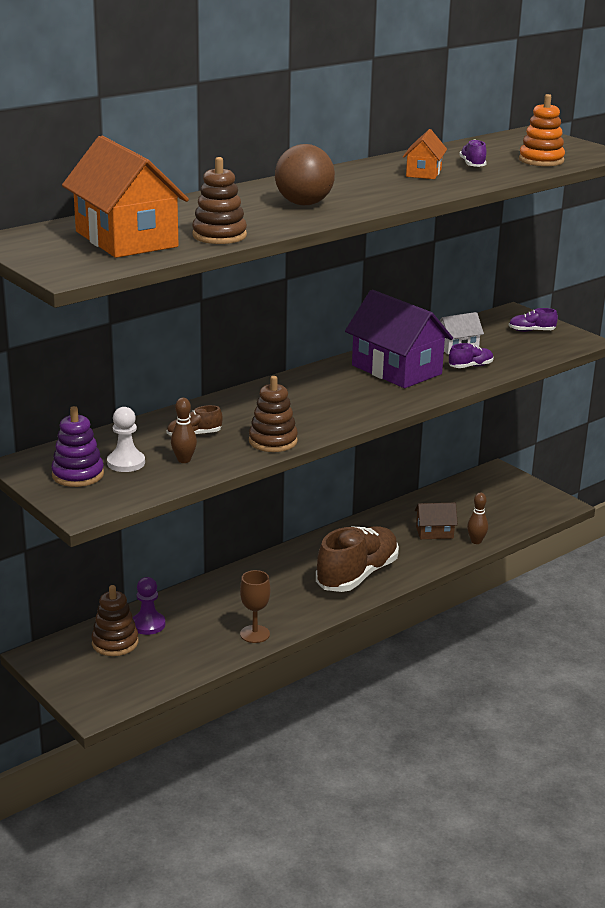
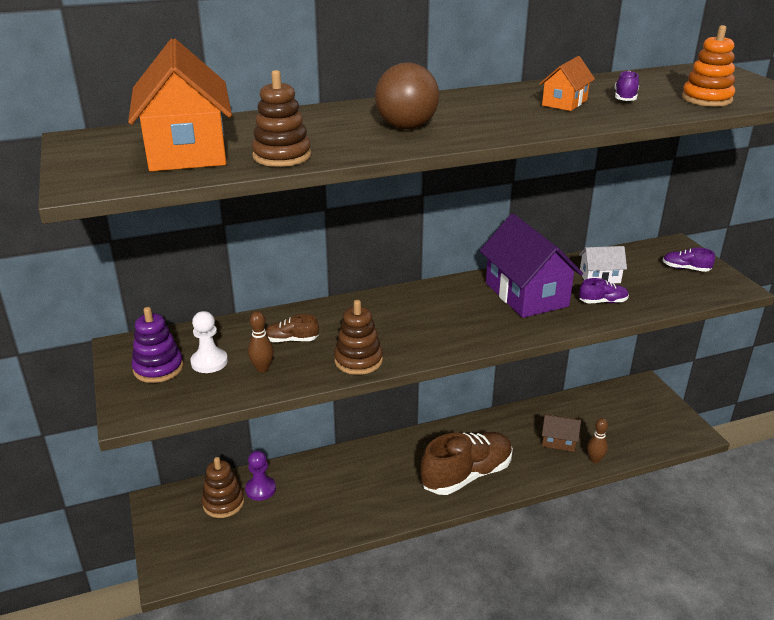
camera: 20 degrees right, 5 degrees up
(255, 634) = (344, 522): brown goblet -> none

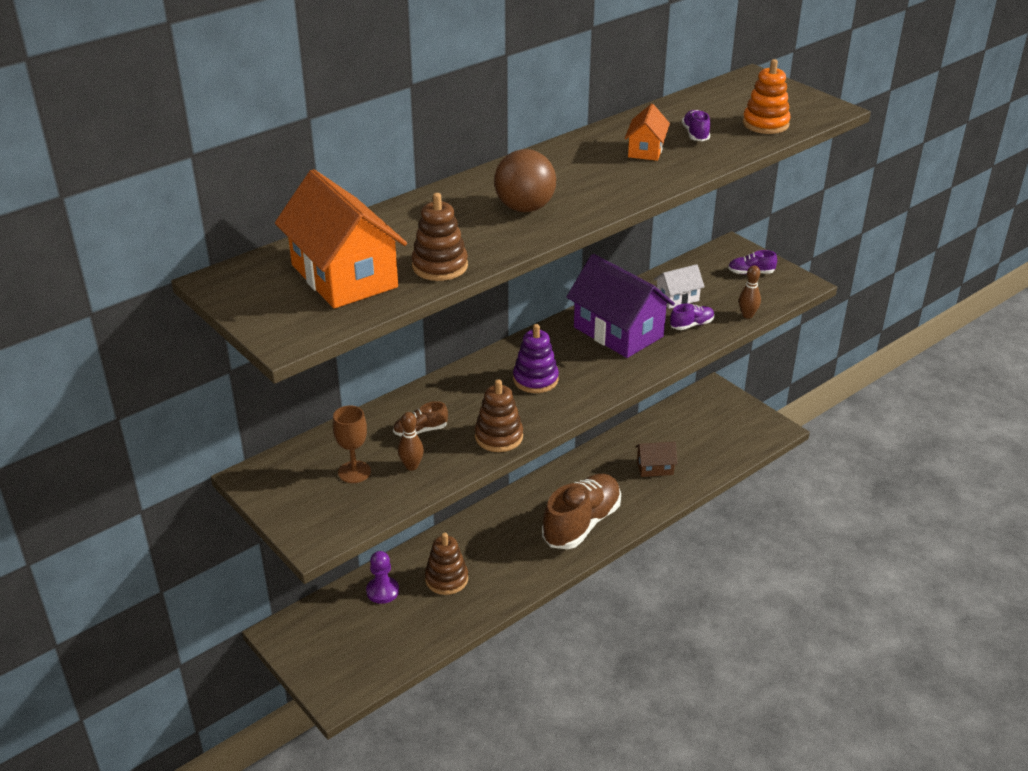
camera: 20 degrees left, 5 degrees up
(158, 368) = (307, 490): purple stacking toy -> purple stacking toy (535, 379)
(209, 362) = (354, 472): white pawn -> brown goblet
(223, 503) = (351, 614): brown stacking toy -> brown stacking toy (446, 579)
(595, 459) = (695, 478): brown bowling pin -> brown bowling pin (747, 315)

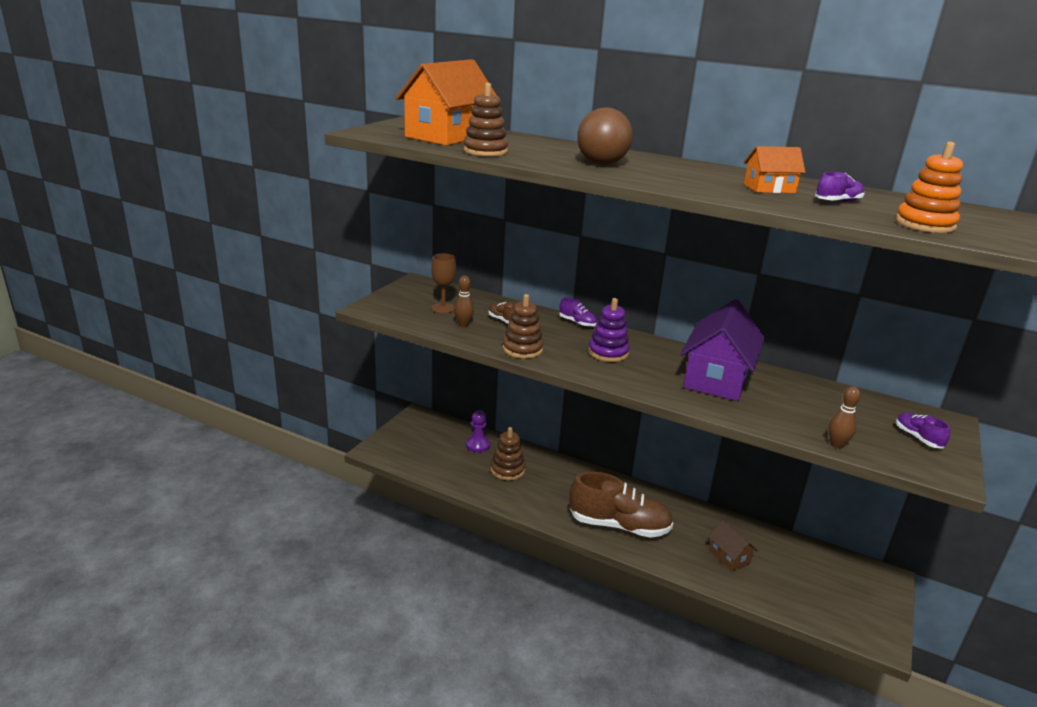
camera: 65 degrees right, 10 degrees down
(677, 298) = (809, 401): white house -> none
(691, 325) = (776, 414): purple shoe -> purple shoe (577, 323)

